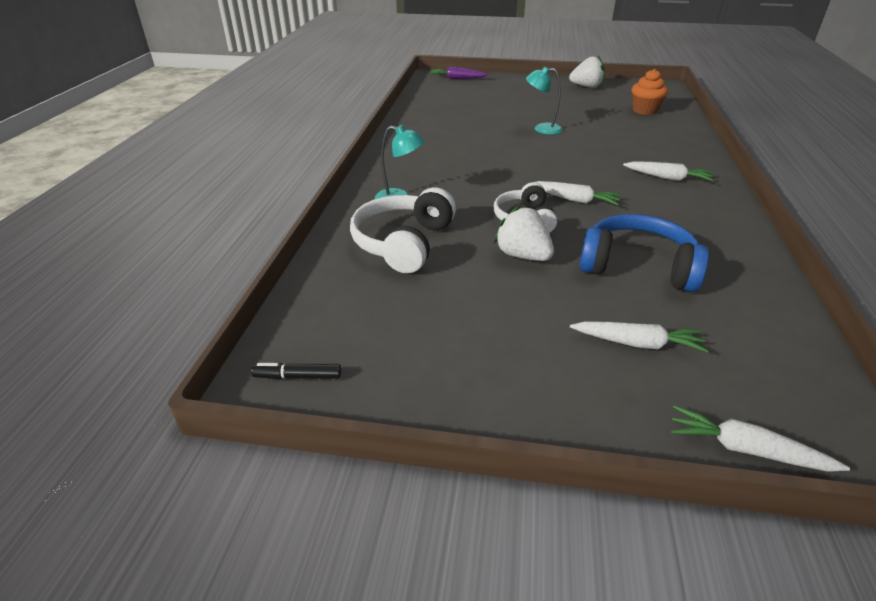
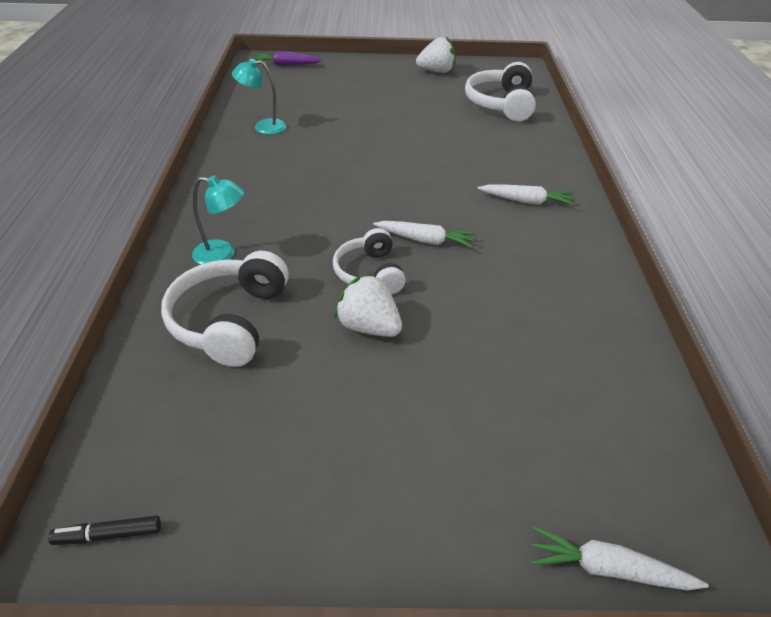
camera: 10 degrees left, 5 degrees up
(542, 129) = (387, 137): turquoise lamp -> turquoise lamp (263, 127)
(637, 266) = (495, 331): blue headphones -> none
(637, 343) = (496, 439): white carrot -> none
(645, 110) = (501, 104): orange cupcake -> white headphones

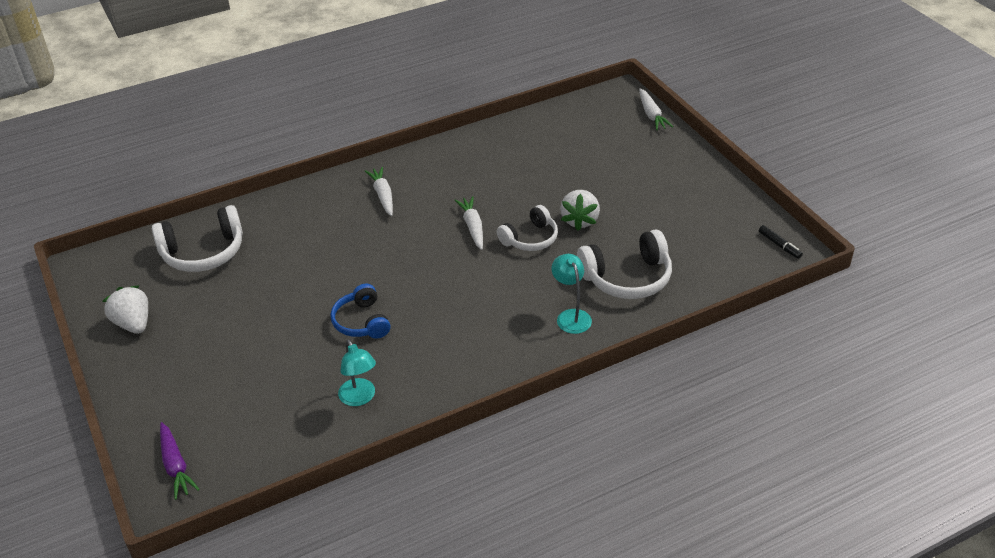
camera: 115 degrees left, 0 degrees up
(345, 146) = (362, 322): none -> blue headphones

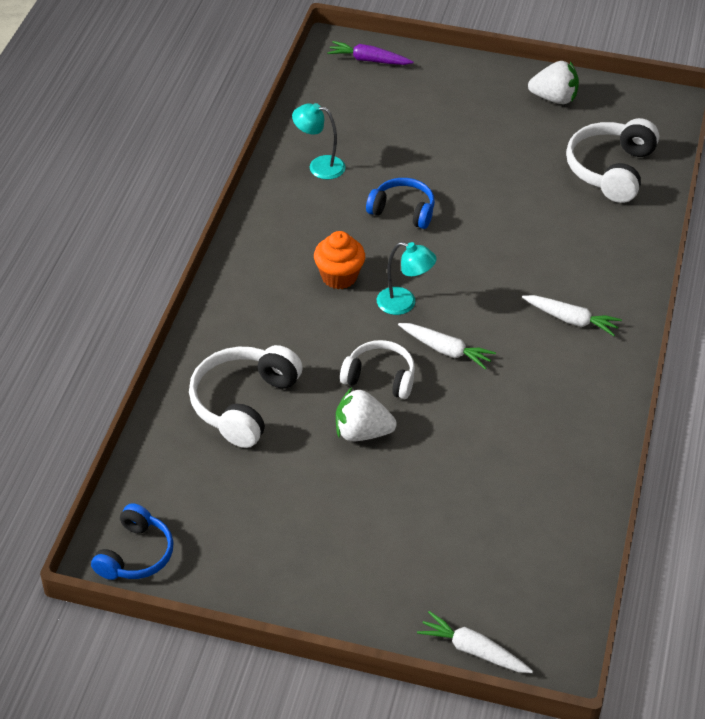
camera: 130 degrees right, 5 degrees up
(467, 309) = (339, 277): none -> orange cupcake
(530, 238) = (380, 377): white headphones -> white headphones turned 105 degrees clockwise
(571, 316) = (248, 332): turquoise lamp -> turquoise lamp (404, 303)
(580, 220) = (362, 432): white strawberry -> white strawberry turned 45 degrees counterclockwise
(779, 245) = (135, 554): black marker -> blue headphones

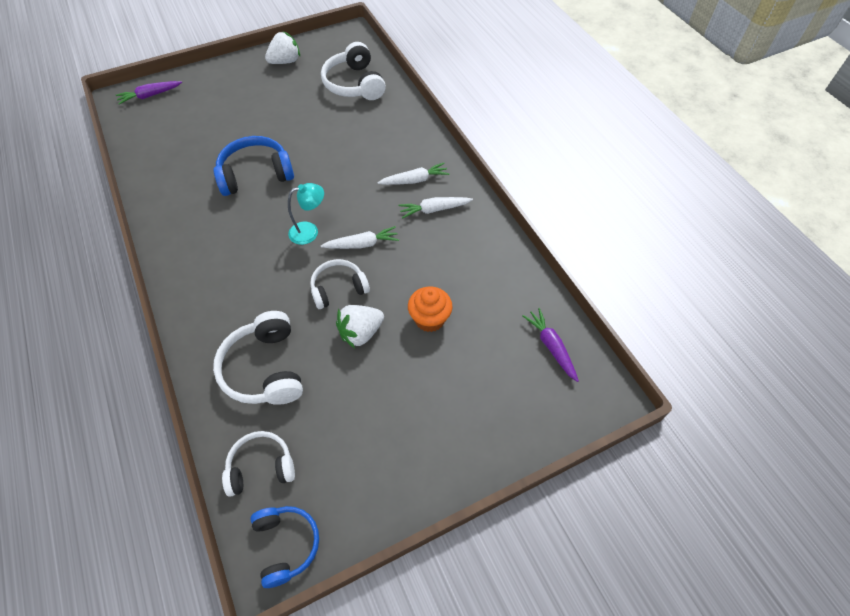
camera: 40 degrees left, 10 degrees up
(168, 481) = (261, 467): none -> white headphones
(319, 166) = (175, 177): turquoise lamp -> none
(339, 277) = (252, 240): orange cupcake -> orange cupcake (429, 319)
(403, 211) = (255, 174): blue headphones -> blue headphones, size x1.51
(473, 650) = (561, 427): white carrot -> white carrot (434, 210)
(543, 577) = (551, 347): none -> purple carrot

